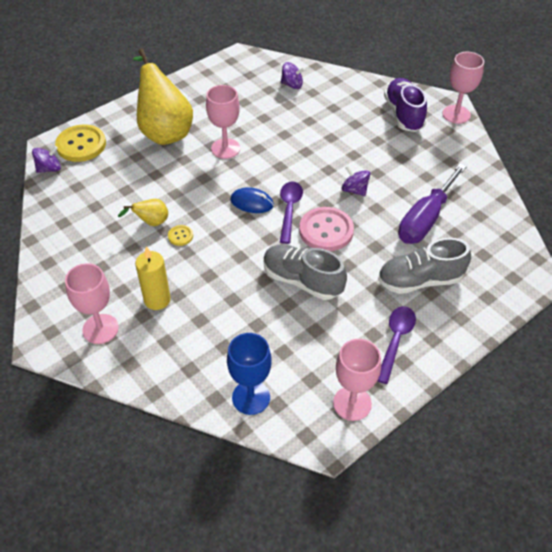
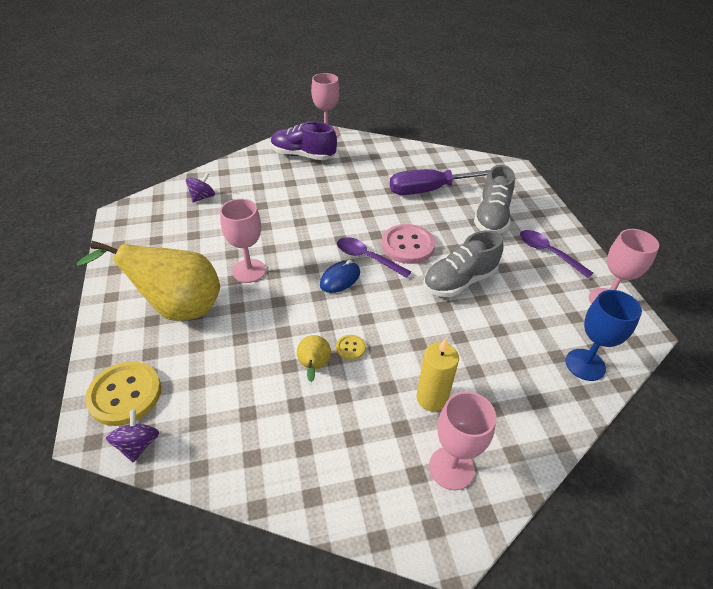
camera: 65 degrees left, 5 degrees down
(354, 190) = (370, 212): purple spinning top -> none
(425, 219) = (428, 190): purple screwdriver -> purple screwdriver turned 105 degrees clockwise

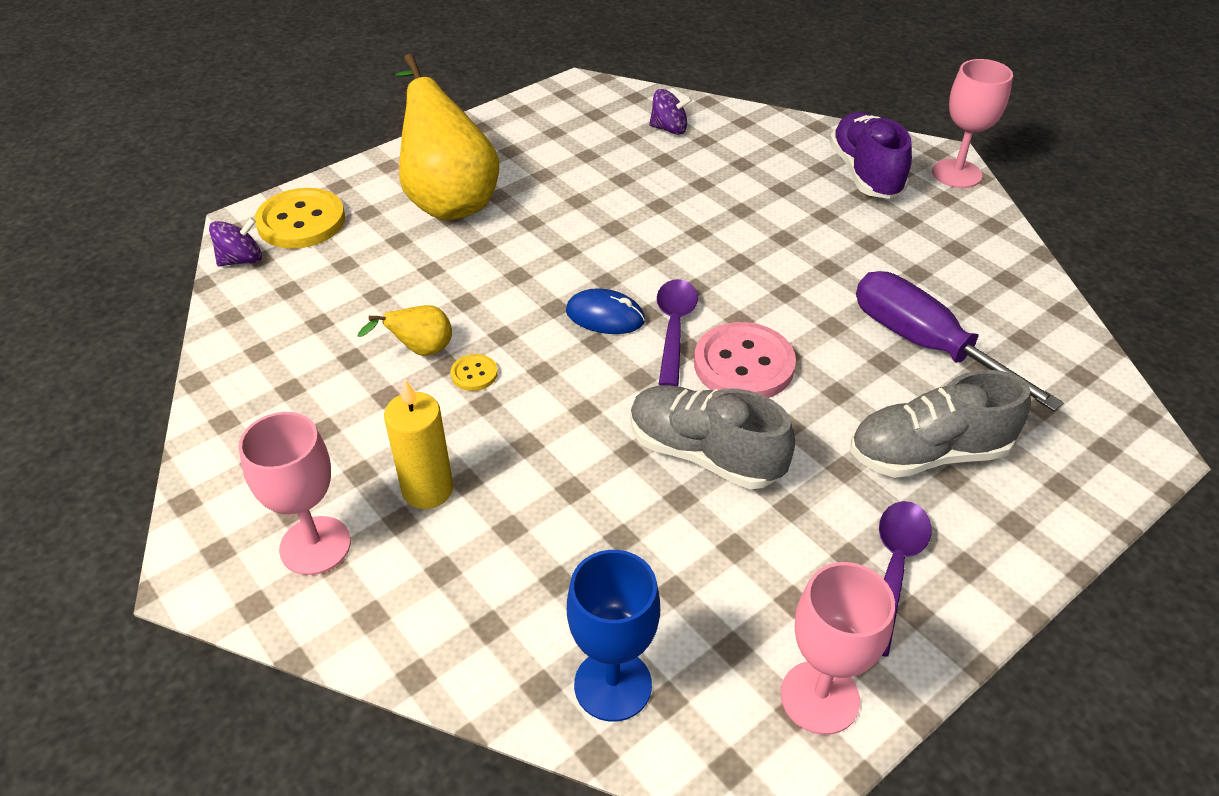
camera: 65 degrees right, 0 degrees up
(249, 271) = (556, 227): pink goblet -> none

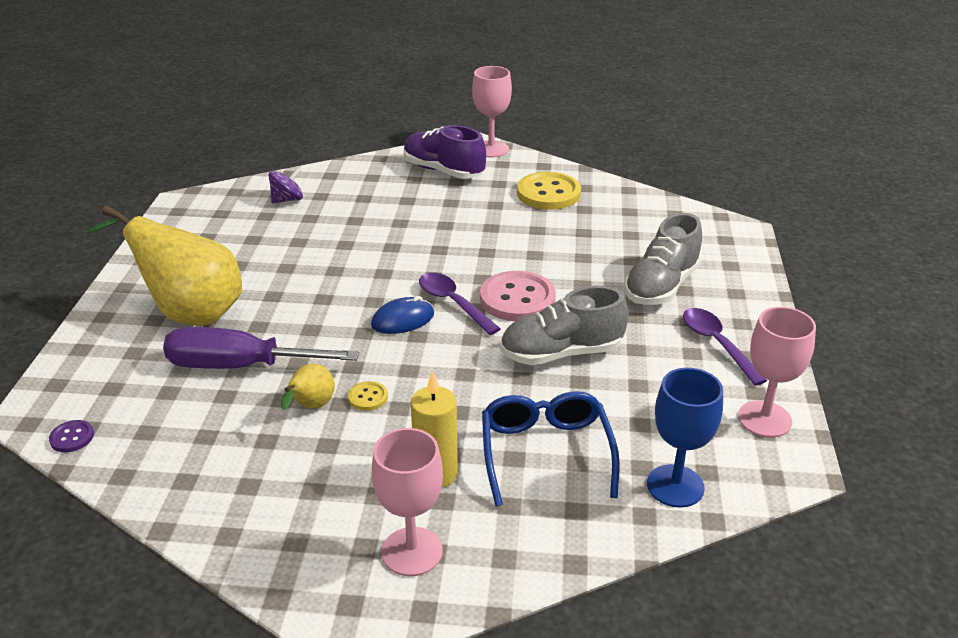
camera: 45 degrees left, 10 degrees down
(241, 260) = (72, 437): purple spinning top -> purple button
(301, 221) = (85, 386): yellow button -> yellow button (548, 193)
(543, 546) = (545, 452): none -> blue glasses
(925, 344) = (591, 238): purple screwdriver -> purple screwdriver (240, 366)

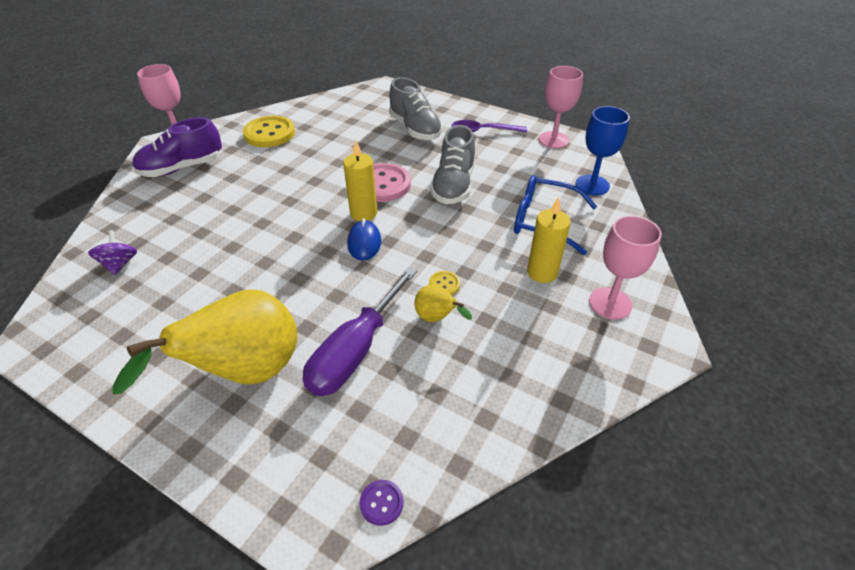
camera: 65 degrees left, 10 degrees up
(453, 303) = (363, 213): purple spoon -> yellow candle

